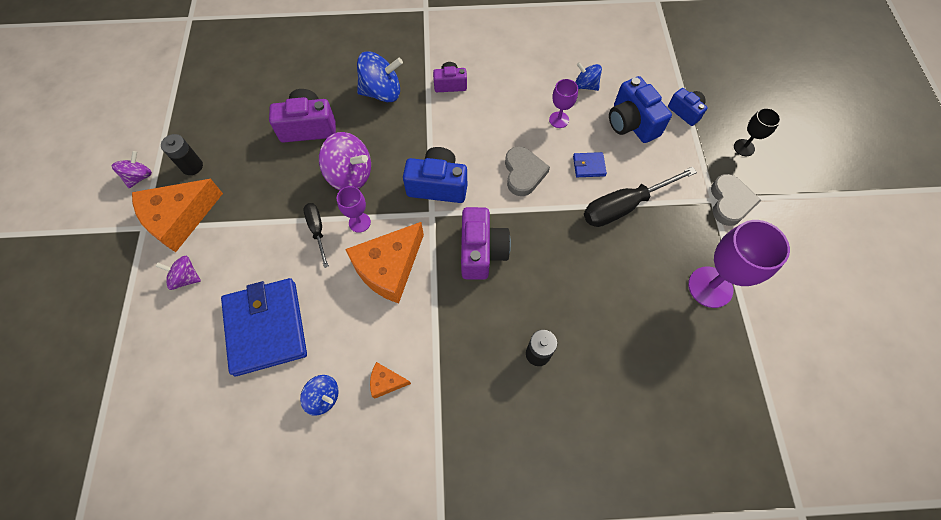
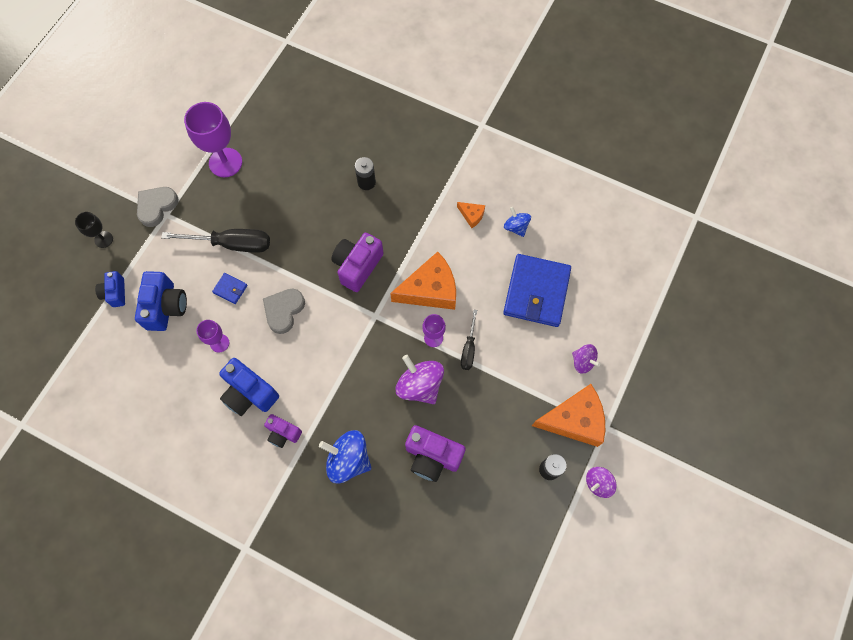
camera: 150 degrees left, 5 degrees up
(438, 185) = (356, 337): blue camera -> blue camera (249, 393)
(585, 85) = (170, 364): blue spinning top -> none

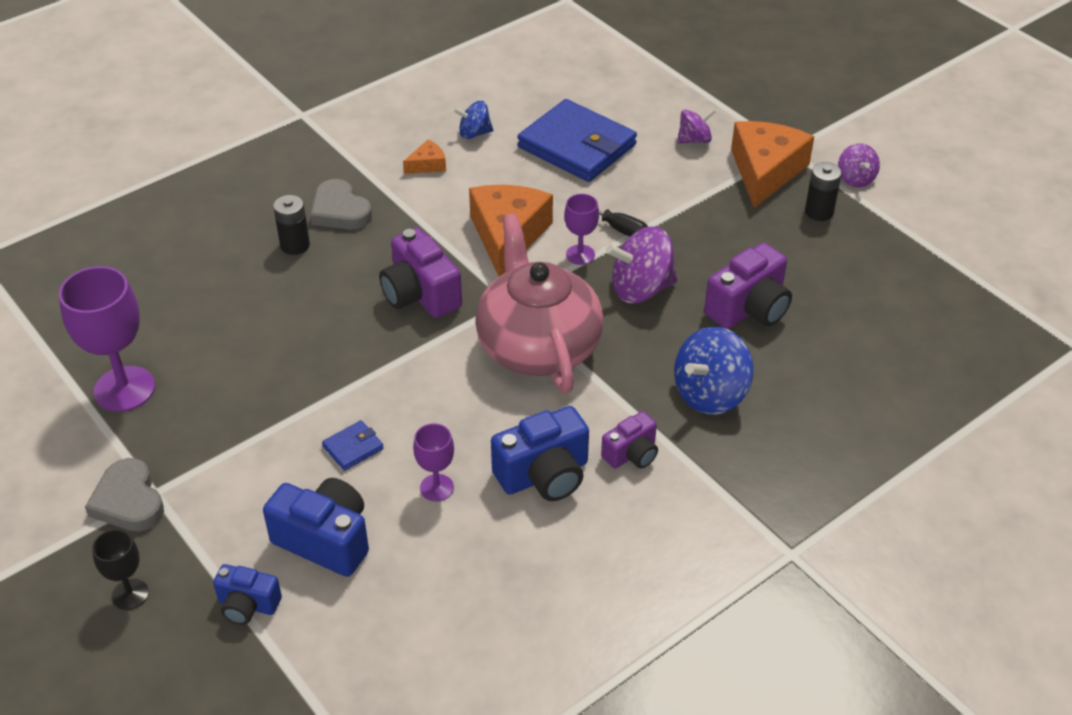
camera: 65 degrees left, 25 degrees down
(232, 244) = (276, 423): black screwdriver -> none
(284, 311) = (434, 395): grey heart -> grey heart (340, 210)
(345, 347) = (538, 346): none -> pink teapot

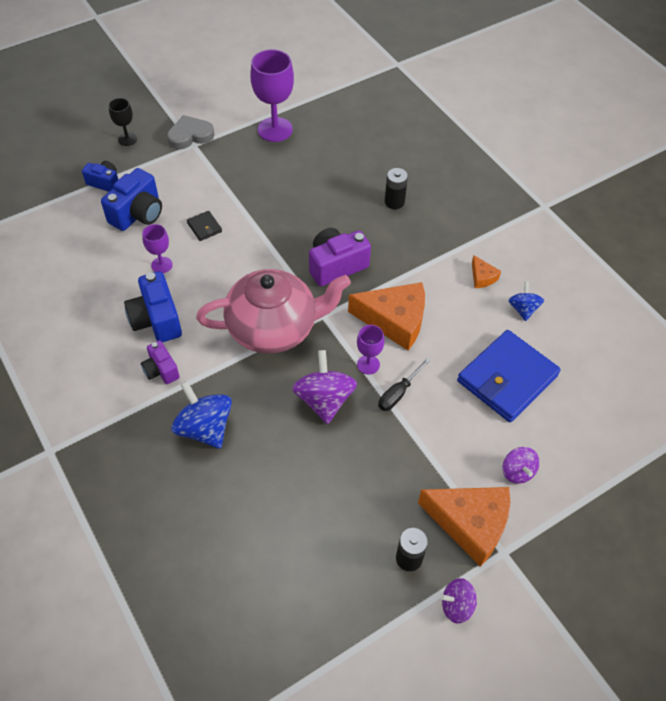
camera: 95 degrees right, 10 degrees up
(248, 605) = (104, 182): blue camera -> blue camera turned 90 degrees clockwise
(340, 210) = (430, 225): grey heart -> none
(353, 447) = (204, 227): blue wallet -> black wallet
(749, 308) = (291, 473): purple camera -> none

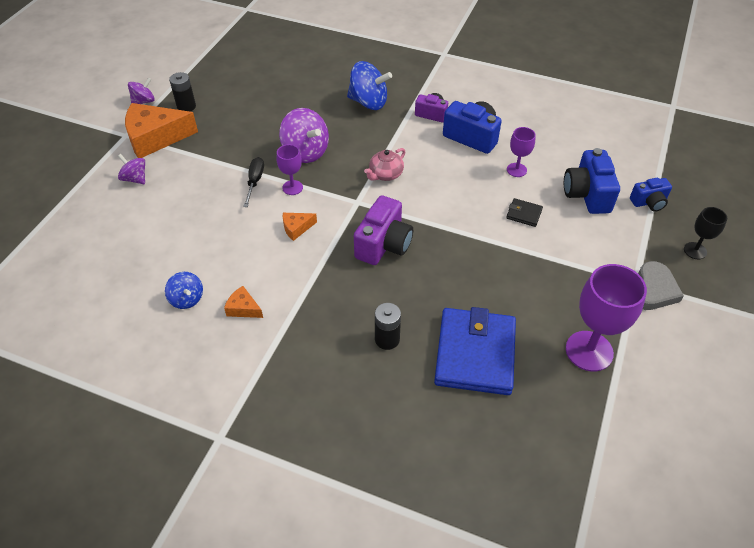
camera: 145 degrees right, 5 degrees down
(274, 328) = (385, 174): pink teapot -> pink teapot, size x0.42
(394, 320) = (296, 228): orange cheese -> orange cheese, size x0.45
(507, 378) = (173, 234): blue wallet -> blue wallet (475, 354)

